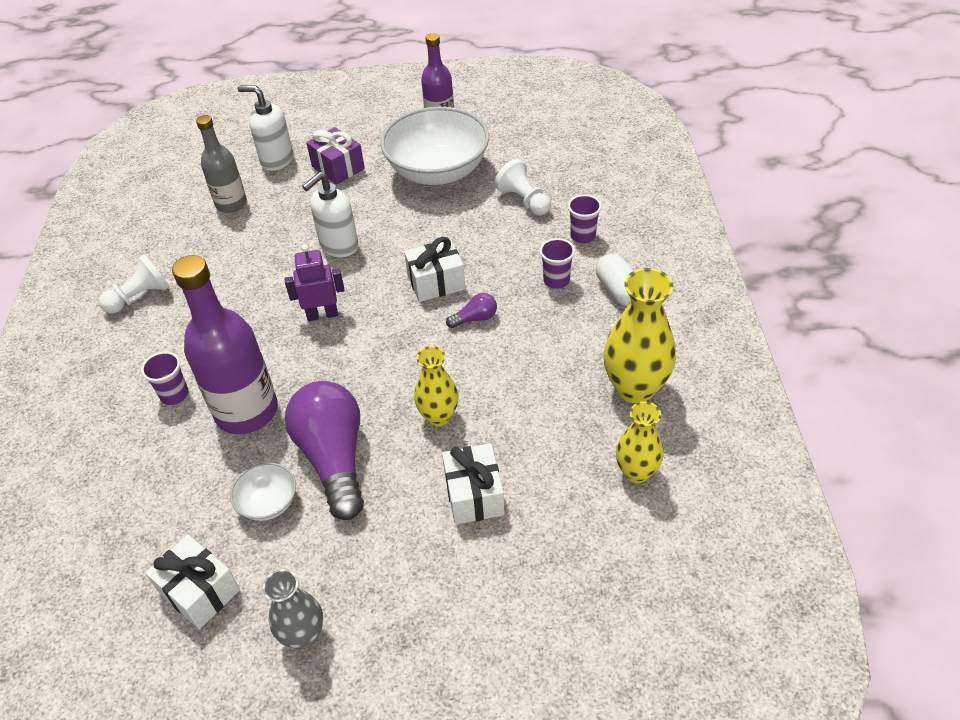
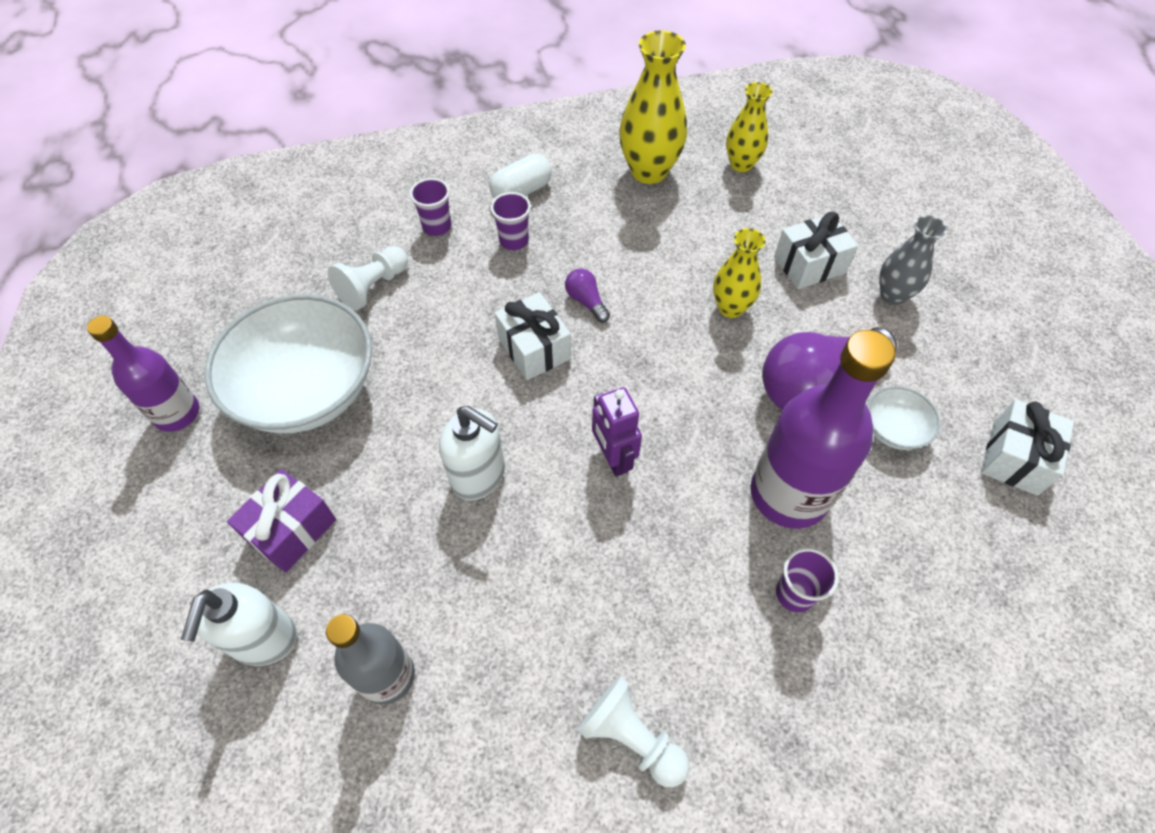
camera: 105 degrees left, 10 degrees up
(303, 635) = (1004, 358): grey vase -> grey vase (892, 295)

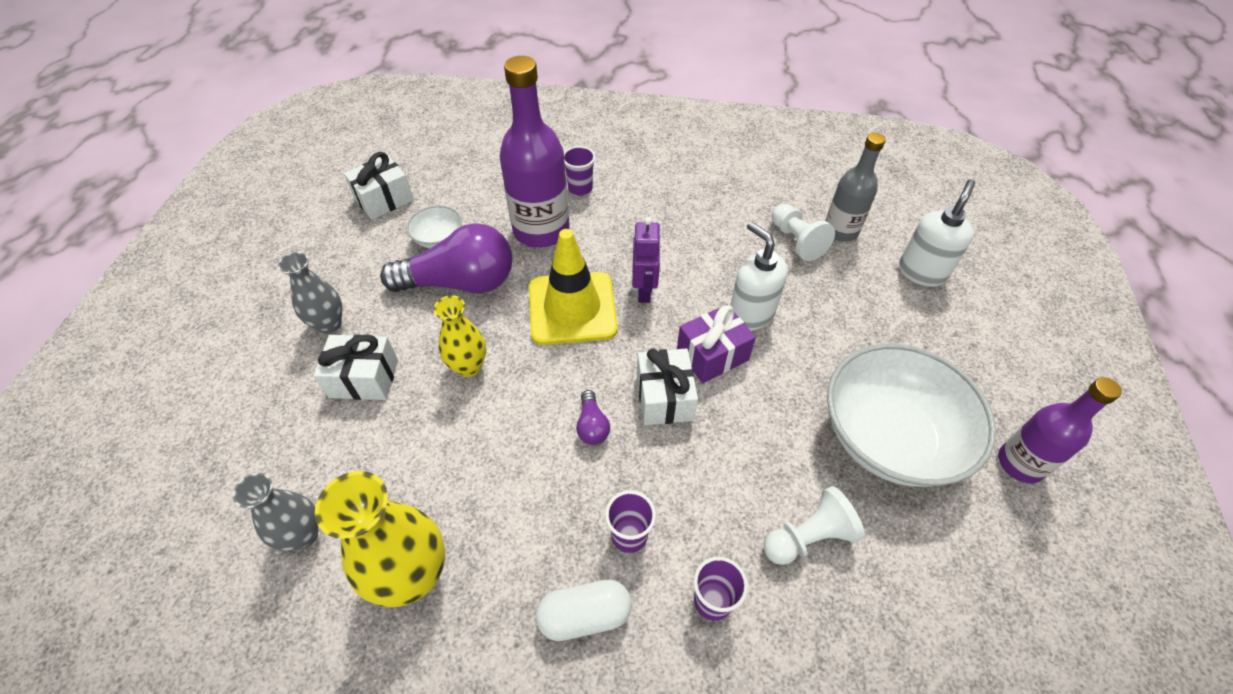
camera: 155 degrees left, 5 degrees down
(291, 530) = (903, 328): purple gift -> purple gift (712, 355)
(631, 737) = (709, 168): white pawn -> white pawn (796, 241)
(678, 404) = (572, 308): none -> yellow traffic cone
(741, 164) = (303, 535): yellow vase -> grey vase

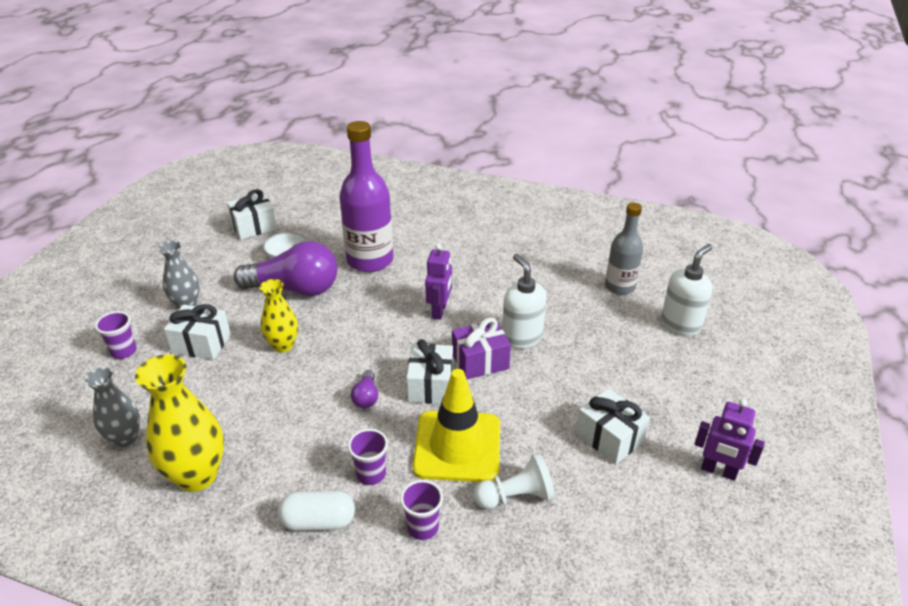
camera: 10 degrees right, 15 degrees down
(572, 308) = (377, 316): yellow traffic cone -> yellow traffic cone (457, 446)
(580, 188) = (411, 235): purple cup -> purple cup (124, 351)
(796, 241) = (579, 290): white pawn -> none
(889, 438) = (609, 438): white bowl -> white gift
(1020, 463) = (718, 471): purple bottle -> purple robot

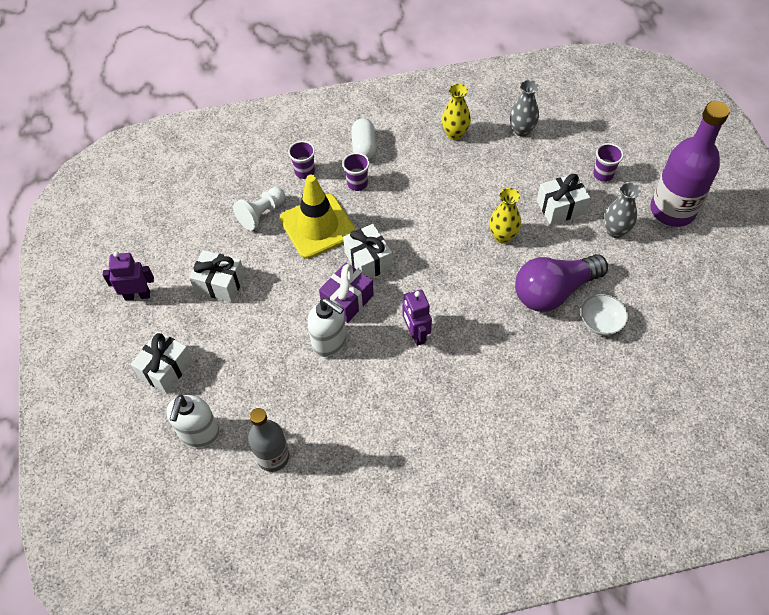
camera: 150 degrees right, 20 degrees up
(197, 476) = (455, 134): yellow vase -> yellow vase, size x0.62
(254, 227) = (677, 343): white gift -> white gift (166, 369)
(318, 521) = (364, 147): white capsule -> white capsule turned 60 degrees counterclockwise
(366, 397) = (405, 229): purple light bulb -> none
(370, 260) = (526, 361): purple bottle -> purple bottle (672, 210)

